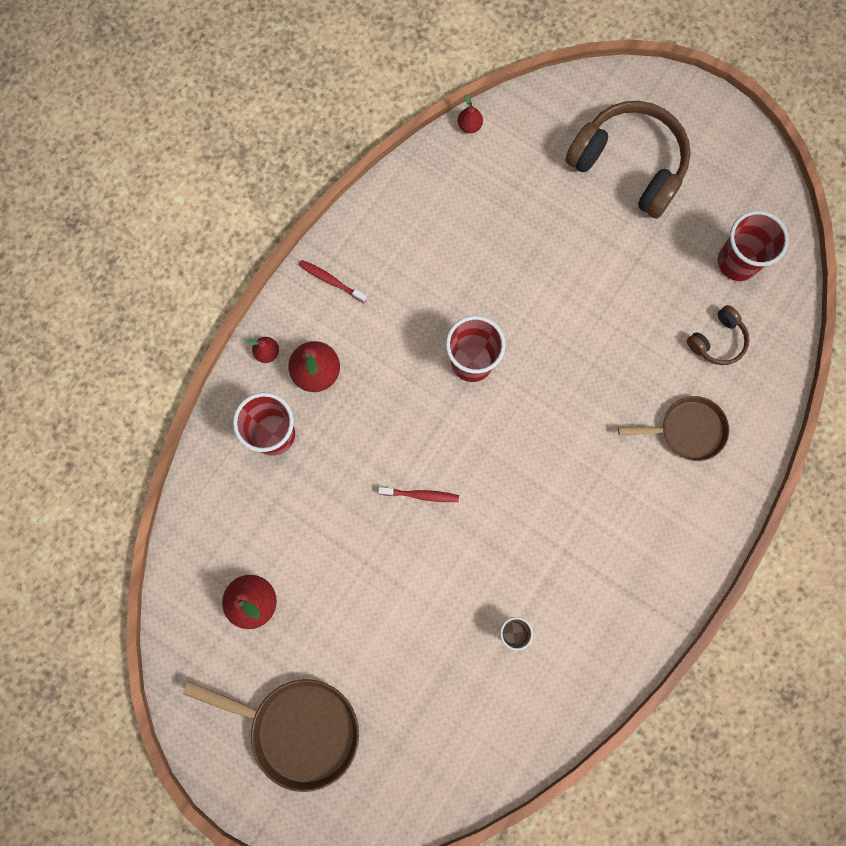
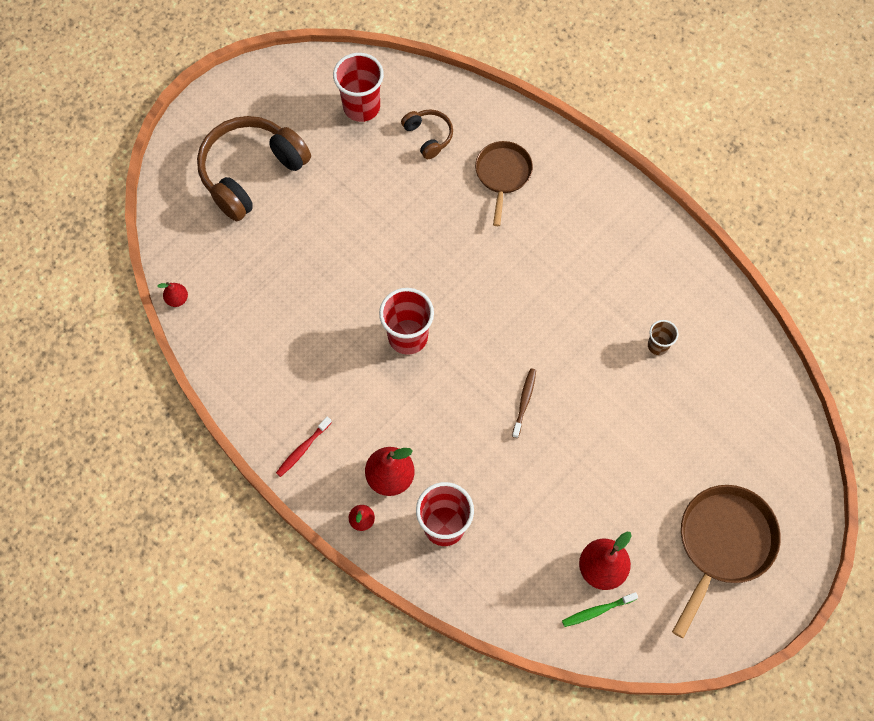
camera: 80 degrees left, 10 degrees down
(208, 603) = (597, 611): none -> green toothbrush
(421, 495) = (524, 402): red toothbrush -> brown toothbrush

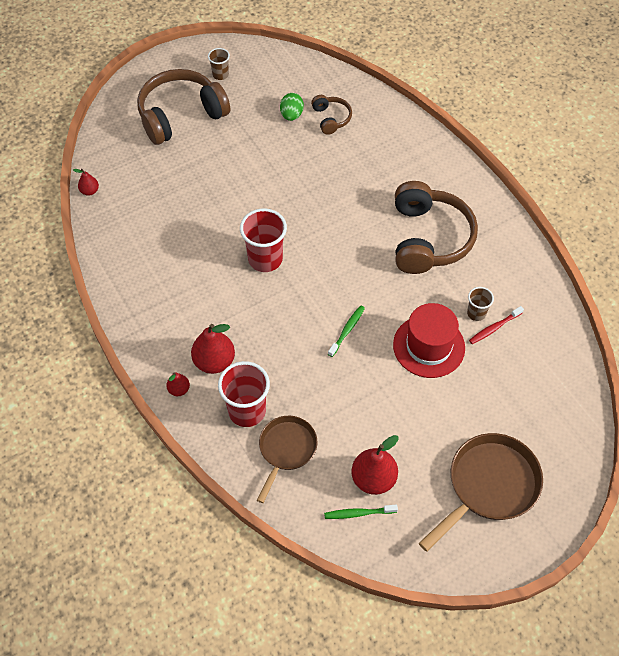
camera: 15 degrees right, 10 degrees down
(280, 106) = (220, 74): none -> brown cup
(303, 449) = (149, 323): red toothbrush -> red toothbrush (494, 328)
(361, 107) = (284, 87): red cup -> none
(381, 142) = (291, 115): none -> green egg
(503, 175) = (383, 158): brown pan -> brown pan (286, 450)
(524, 402) = (347, 330): brown toothbrush -> green toothbrush
(582, 266) = (428, 238): none -> brown headphones
(617, 398) = (429, 346): none -> red hat

